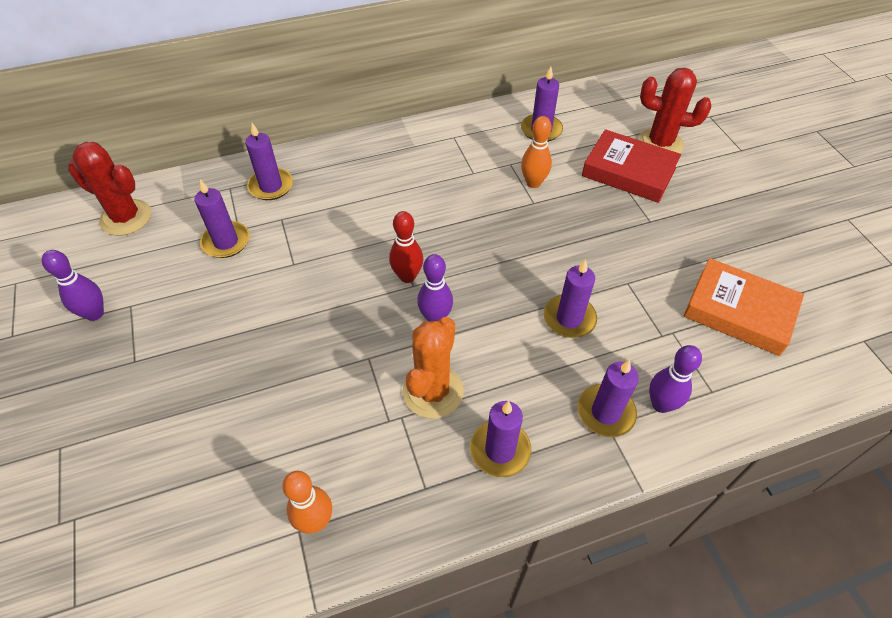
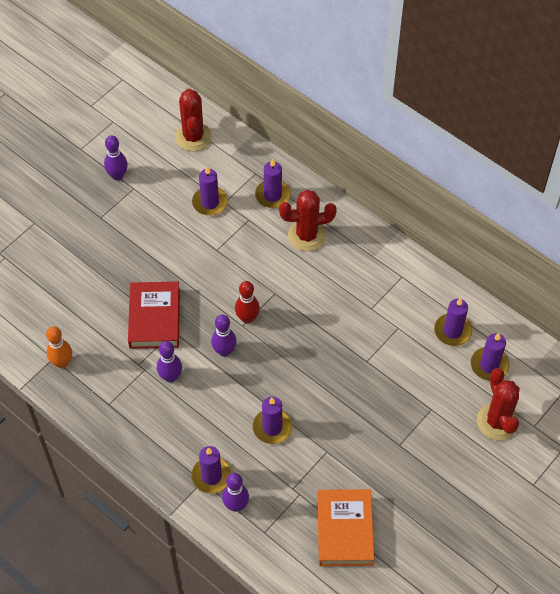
camera: 60 degrees right, 5 degrees up
(345, 182) = (307, 235): none -> red cactus
(433, 391) = (170, 377): orange cactus -> purple bowling pin
(500, 450) = (153, 430): purple candle -> purple candle (489, 365)
(533, 183) = (387, 352): orange bowling pin -> none
(628, 172) = (445, 411): red book -> red book (154, 318)

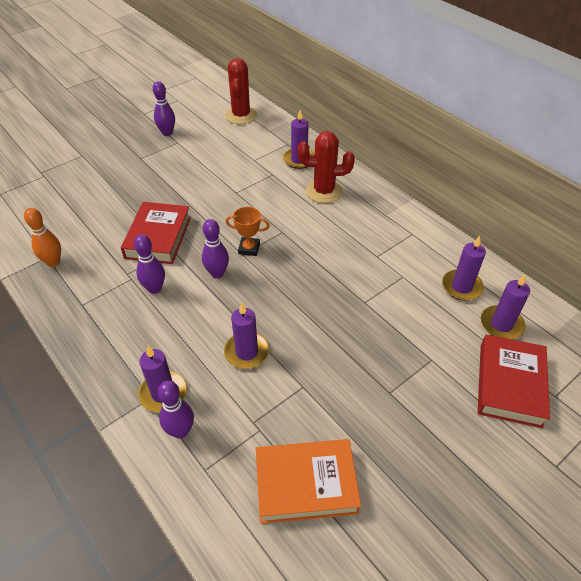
camera: 10 degrees right, 10 degrees down
(210, 202) = (241, 159): purple candle -> none
(247, 318) = (249, 248): red bowling pin -> orange trophy
(344, 530) = (306, 484): orange book -> orange book turned 75 degrees clockwise
(497, 421) = (510, 384): red cactus -> red book

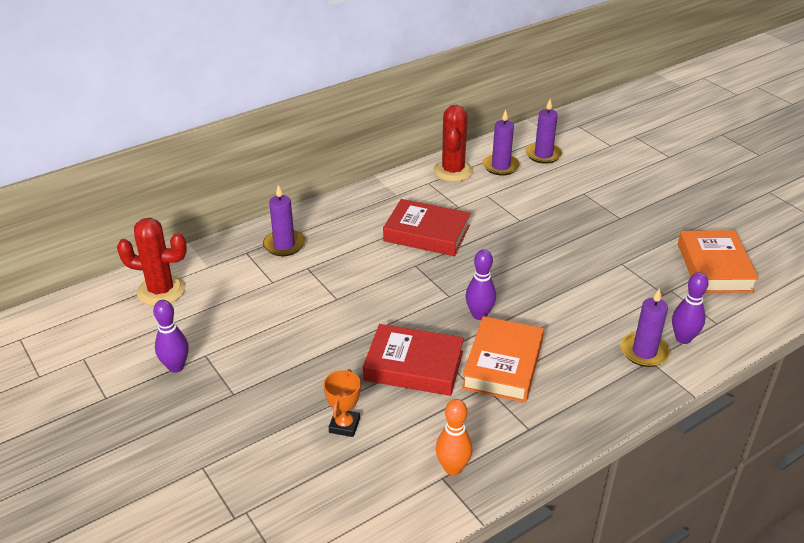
camera: 85 degrees left, 10 degrees down
(155, 288) = (503, 365): purple bowling pin -> orange book
(246, 352) = (587, 295): purple candle -> none
(249, 248) = (441, 290): orange trophy -> orange trophy (344, 425)
(324, 191) = (350, 231): red cactus -> red cactus (453, 171)
(510, 384) = (603, 161): red book -> red book (426, 233)

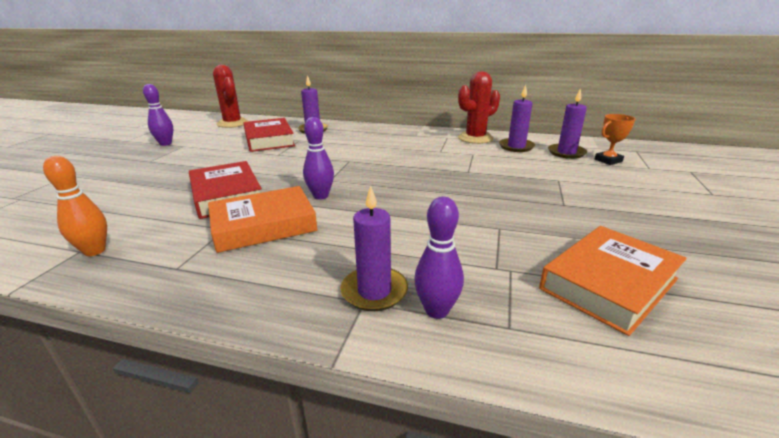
camera: 50 degrees right, 10 degrees down
(344, 425) = (133, 196): orange trophy -> orange trophy (608, 160)
(426, 233) = (390, 153): red book -> red book (269, 140)

